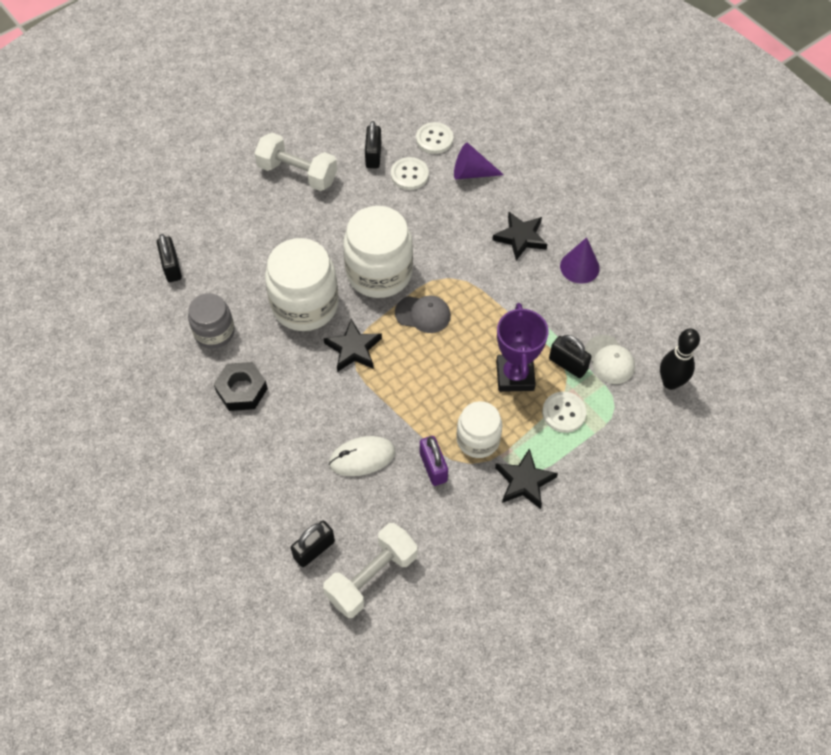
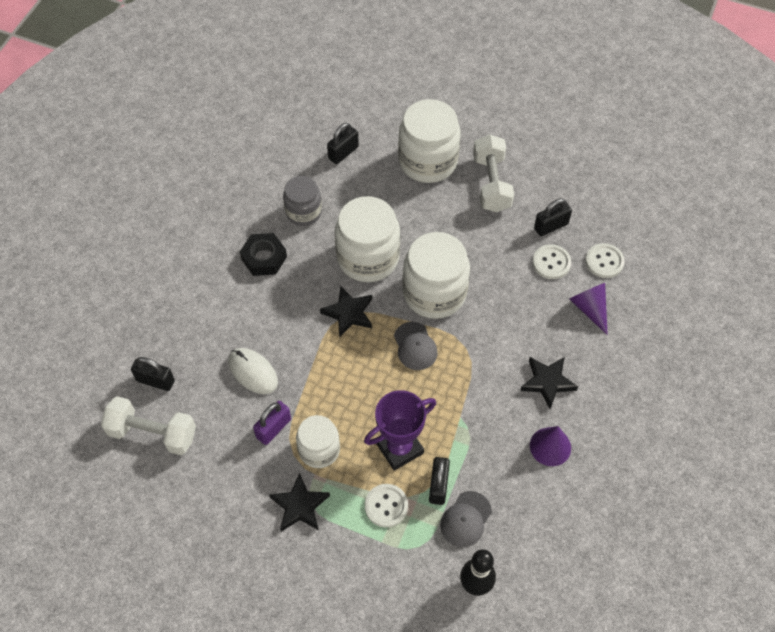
camera: 60 degrees right, 0 degrees up
(236, 207) = (428, 161): none -> white jar
(609, 360) = (465, 519): white cap -> grey cap

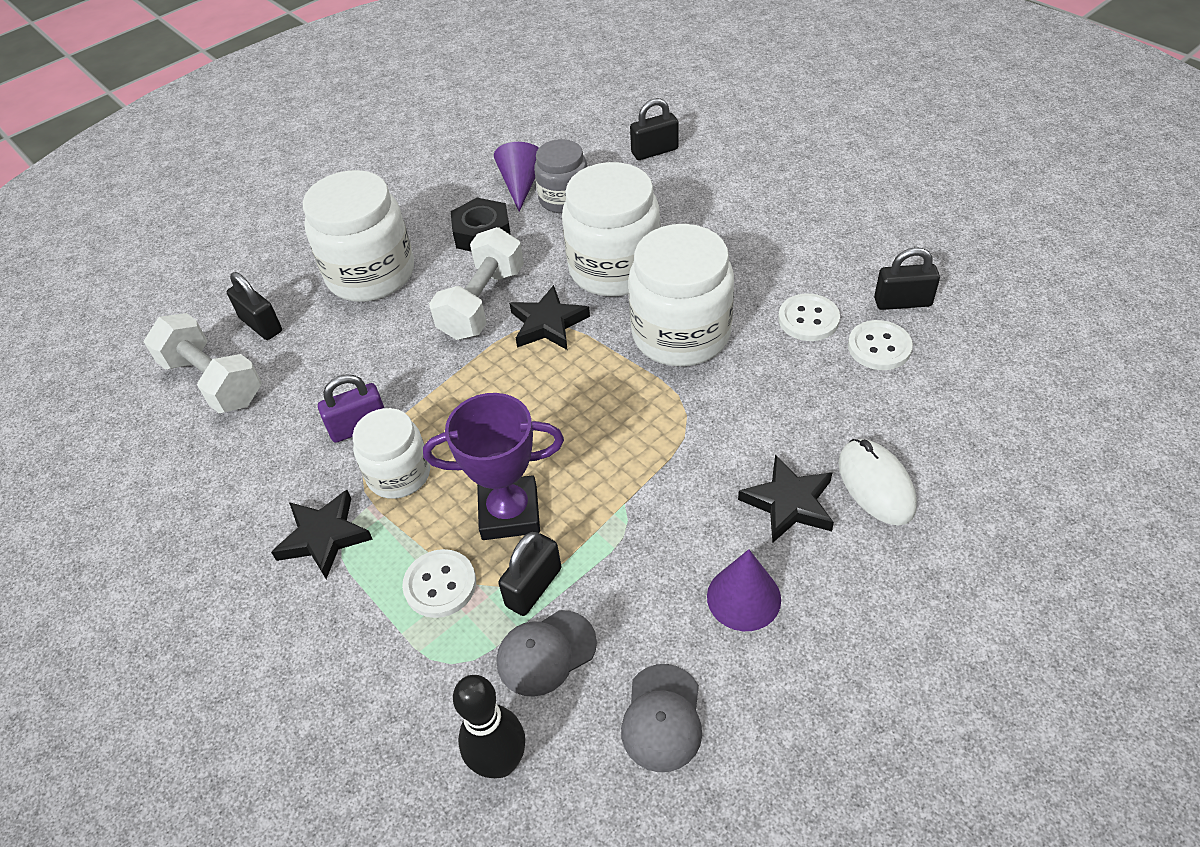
camera: 30 degrees right, 10 degrees down
(253, 372) = (381, 352): white mouse -> white mouse (876, 484)
(415, 346) = (613, 390): grey cap -> grey cap (662, 718)
(428, 161) = (761, 185): white jar -> white jar (371, 274)
(491, 184) = (838, 230): white dumbbell -> white dumbbell (482, 303)
(589, 308) = (912, 424): purple cone -> purple cone (521, 184)
(604, 261) = (967, 369): white button -> white button (808, 319)

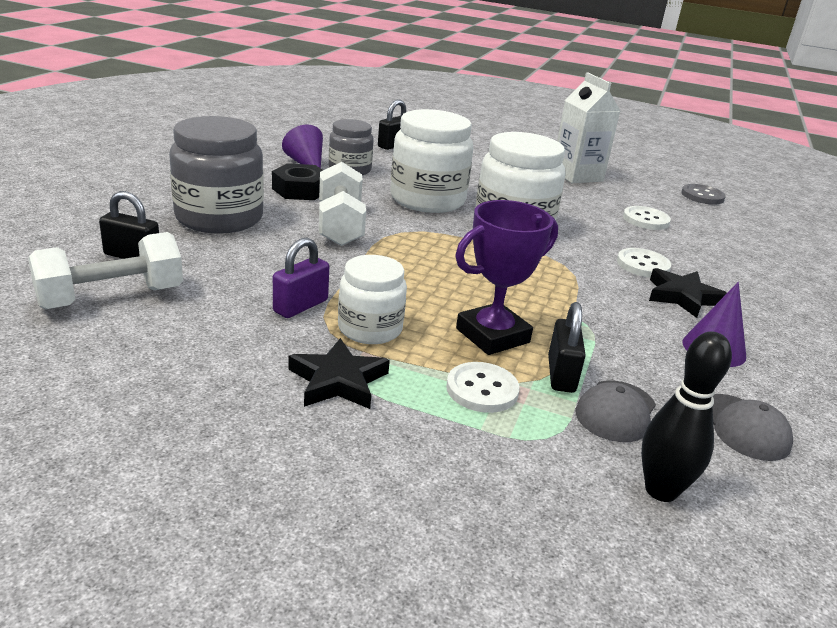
camera: 35 degrees left, 20 degrees down
(213, 381) = (111, 297): white dumbbell -> white dumbbell turned 45 degrees counterclockwise
(371, 274) = (219, 218): white jar -> grey jar
(548, 323) = (407, 230): black star -> none
(808, 319) = (588, 212): white button -> white button (643, 265)
(862, 238) = (577, 175): none -> white carton
(876, 484) = (722, 280): white mouse -> none
(902, 302) = (634, 200): black padlock -> none
(1024, 306) = (702, 196): none -> grey button

